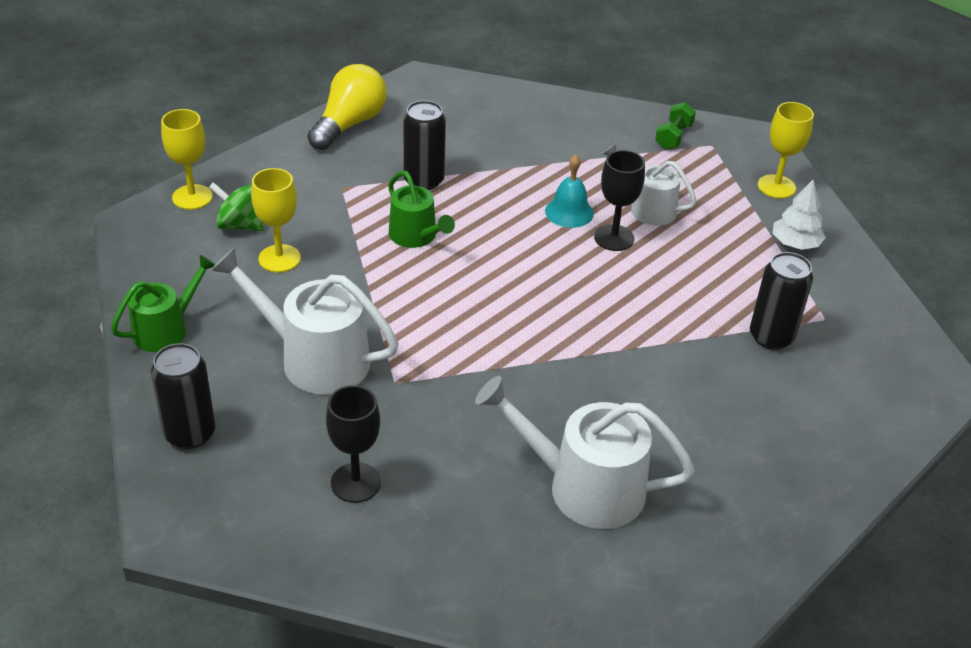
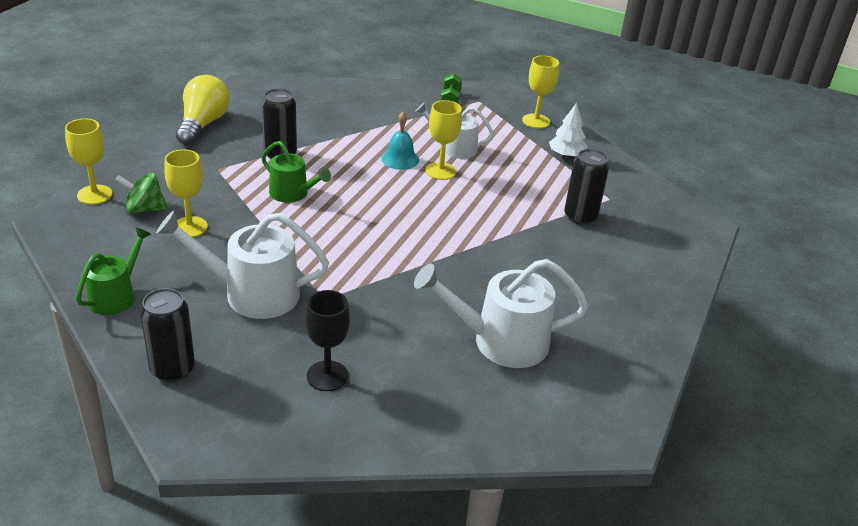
camera: 20 degrees left, 5 degrees down
(614, 238) = (440, 171): black goblet -> yellow goblet

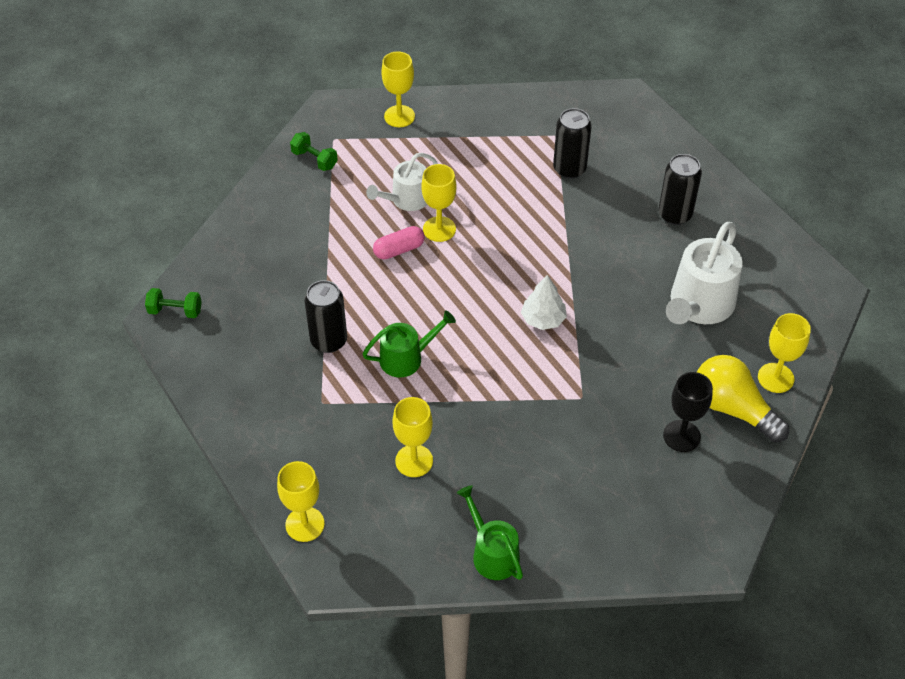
camera: 55 degrees left, 15 degrees up
(144, 209) = (358, 488): green spinning top -> none
(172, 369) = (619, 540): black can -> black can (675, 214)
(203, 124) = (222, 385): yellow light bulb -> yellow light bulb (733, 409)
(252, 293) = (547, 447): white watering can -> none
(255, 89) = (175, 311): none -> green dumbbell
(400, 159) = (399, 250): turquoise bell -> pink capsule
(456, 425) = (775, 378): none -> yellow goblet
(566, 155) = (471, 126): white tree -> white tree (543, 319)

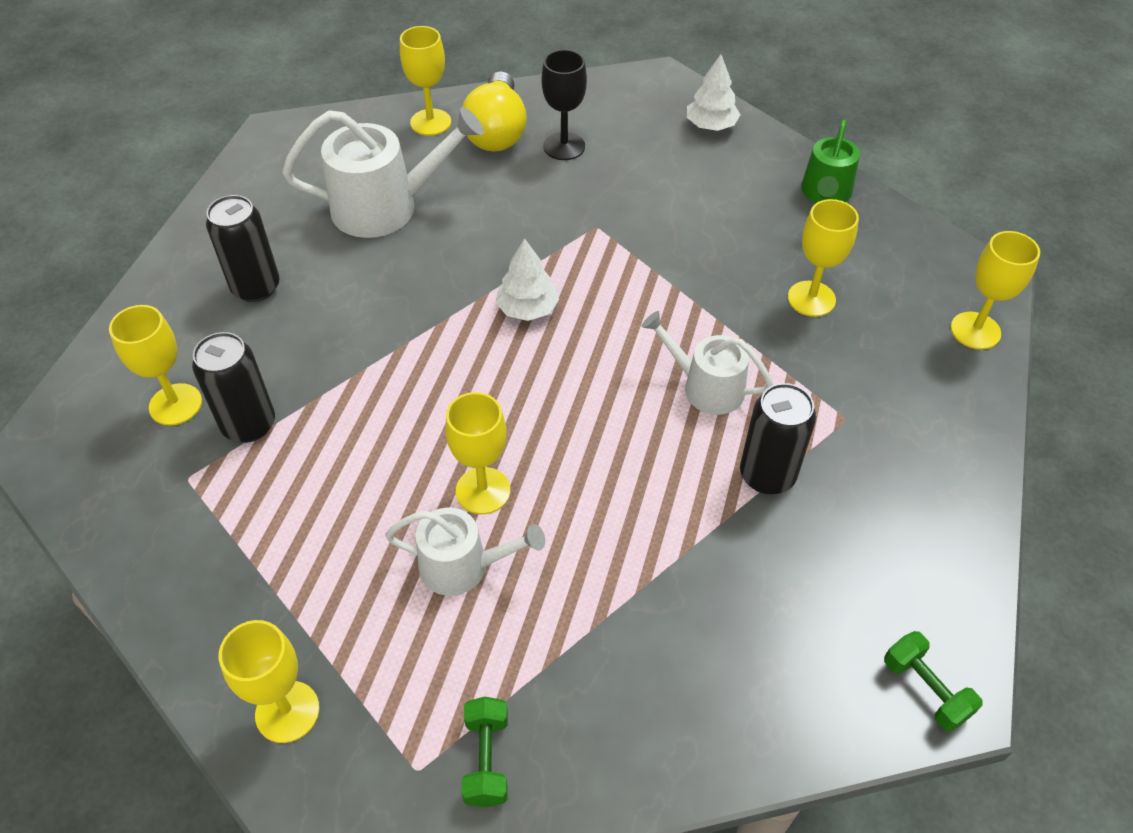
camera: 130 degrees left, 0 degrees up
(399, 250) = (559, 509): pink capsule -> none
(406, 358) = (706, 387): green watering can -> white watering can
(610, 150) = (175, 404): none -> yellow goblet
(628, 544) = (711, 125): none -> white tree

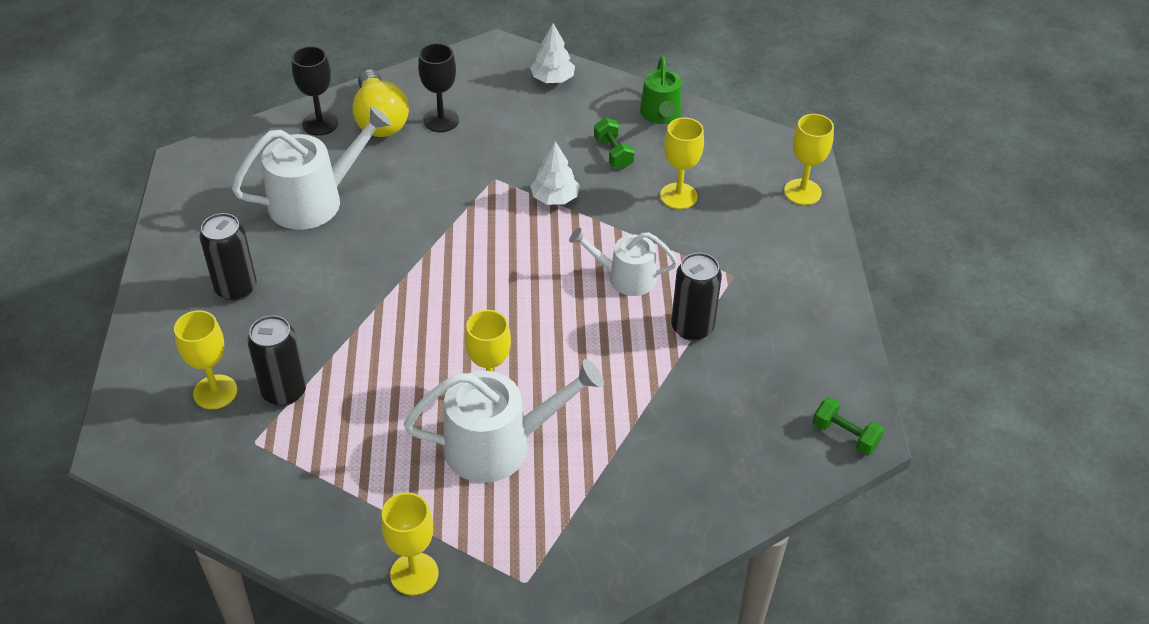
camera: 20 degrees left, 5 degrees down
(430, 122) = (320, 123): yellow goblet -> black goblet
(462, 566) = (498, 445): white watering can -> white watering can, size x1.62
(487, 759) = (571, 561): green dumbbell -> green dumbbell (613, 153)
(527, 309) = (466, 253): white tree -> white tree (555, 198)

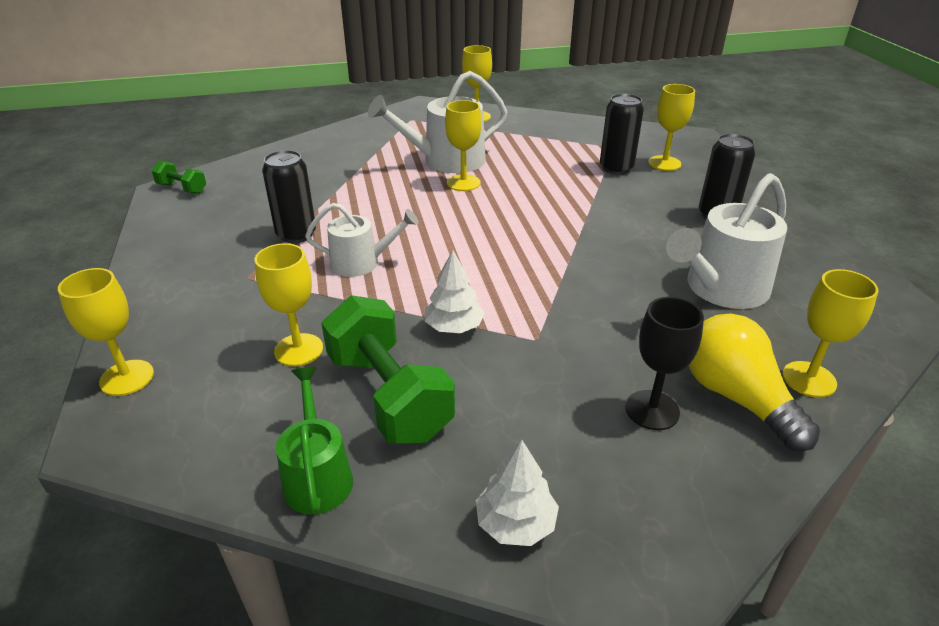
camera: 170 degrees right, 10 degrees down
(320, 123) = (809, 379): black goblet -> yellow goblet
(613, 153) = (388, 395): green dumbbell -> green dumbbell, size x2.06

